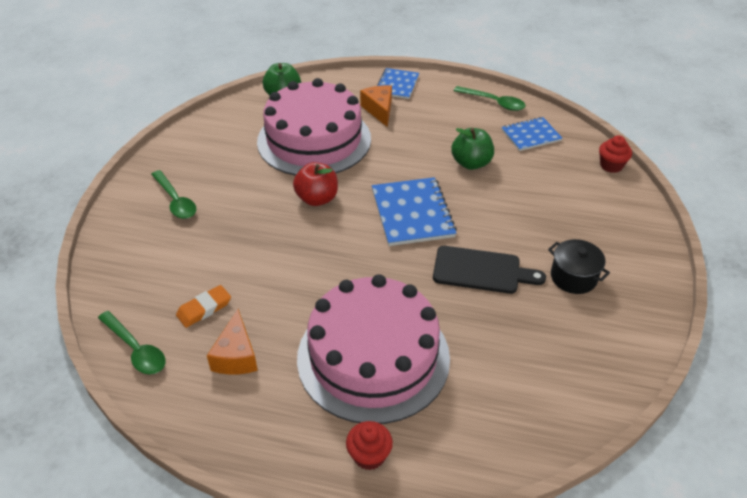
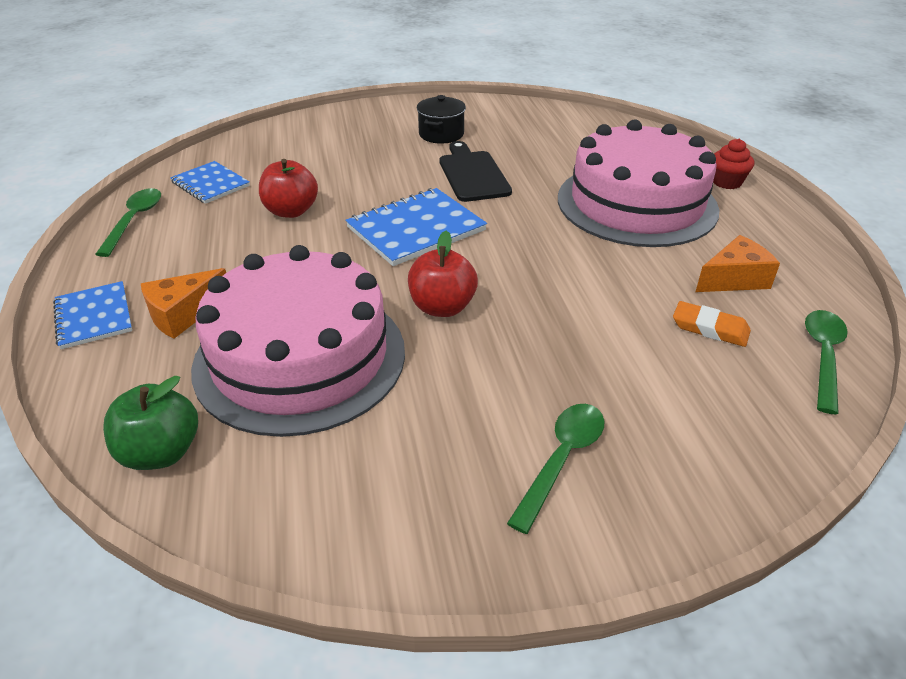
camera: 115 degrees left, 5 degrees down
(397, 85) = (94, 317): blue notebook -> blue notebook turned 75 degrees clockwise
(471, 163) = (291, 211): green apple -> red apple
(611, 165) = (253, 136): red cupcake -> none

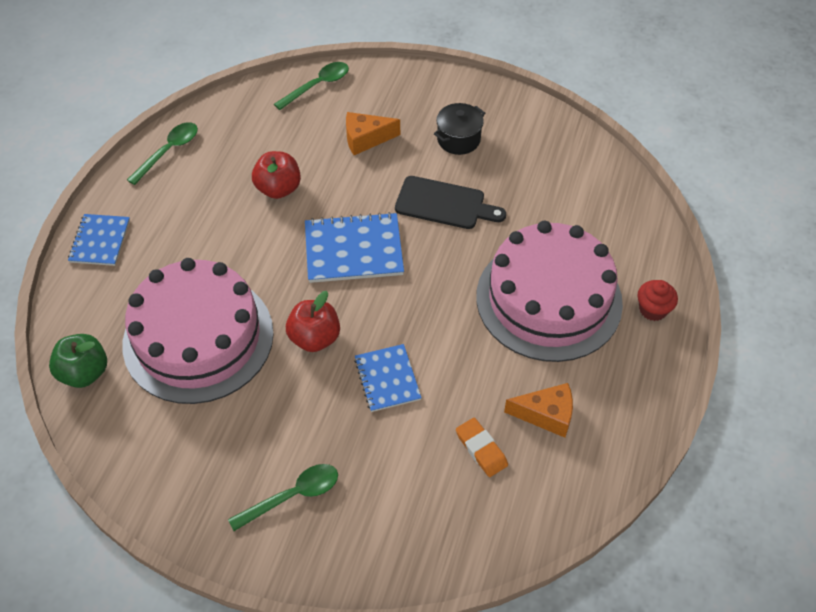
camera: 30 degrees right, 15 degrees up
(183, 314) = (151, 264): orange cheese -> orange cheese (366, 139)
(210, 184) = (240, 130): blue notebook -> blue notebook (387, 379)
(472, 174) = (444, 204): black cutting board -> black cutting board turned 90 degrees clockwise
(823, 356) = (536, 513): green spoon -> green spoon (317, 85)

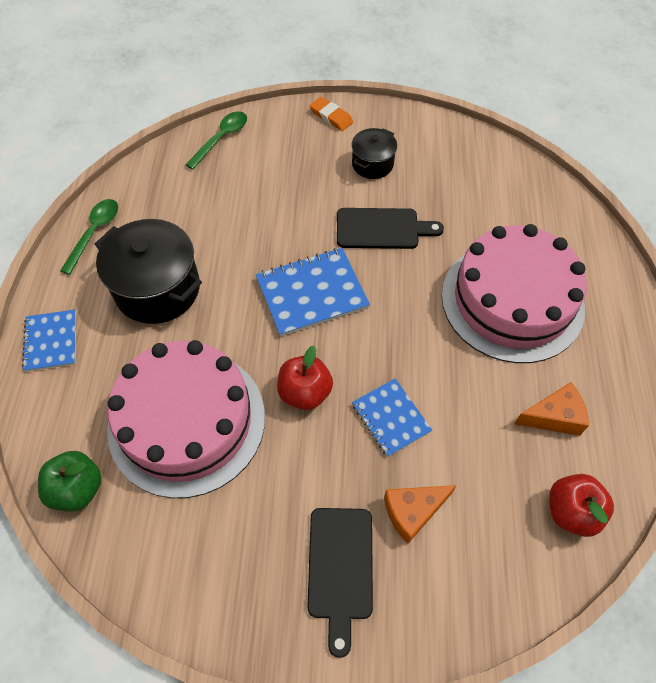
camera: 15 degrees left, 5 degrees up
(210, 215) = (157, 289): none -> black pot
(278, 188) = (217, 247): red apple -> red apple (571, 511)
(292, 496) = (340, 569): green spoon -> black cutting board
(366, 139) = (285, 181): orange cheese -> orange cheese (413, 512)
(481, 449) = (507, 468): orange eraser -> orange eraser (331, 116)
(653, 309) = (608, 289): red cupcake -> none

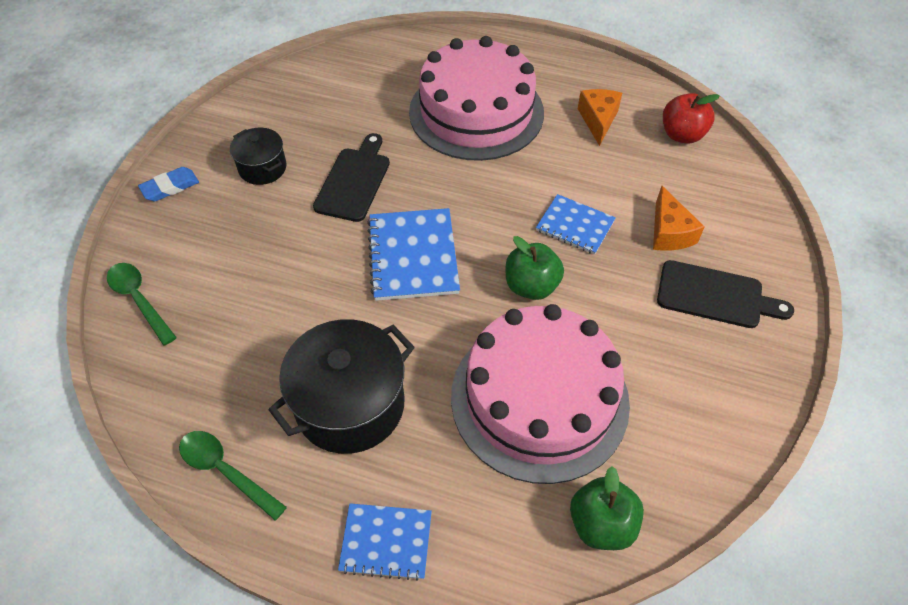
camera: 75 degrees left, 5 degrees down
(305, 392) = (531, 286): red apple -> green apple
(331, 116) = (170, 187): orange eraser -> blue eraser
(391, 418) = (575, 226): blue notebook -> blue notebook turned 45 degrees clockwise

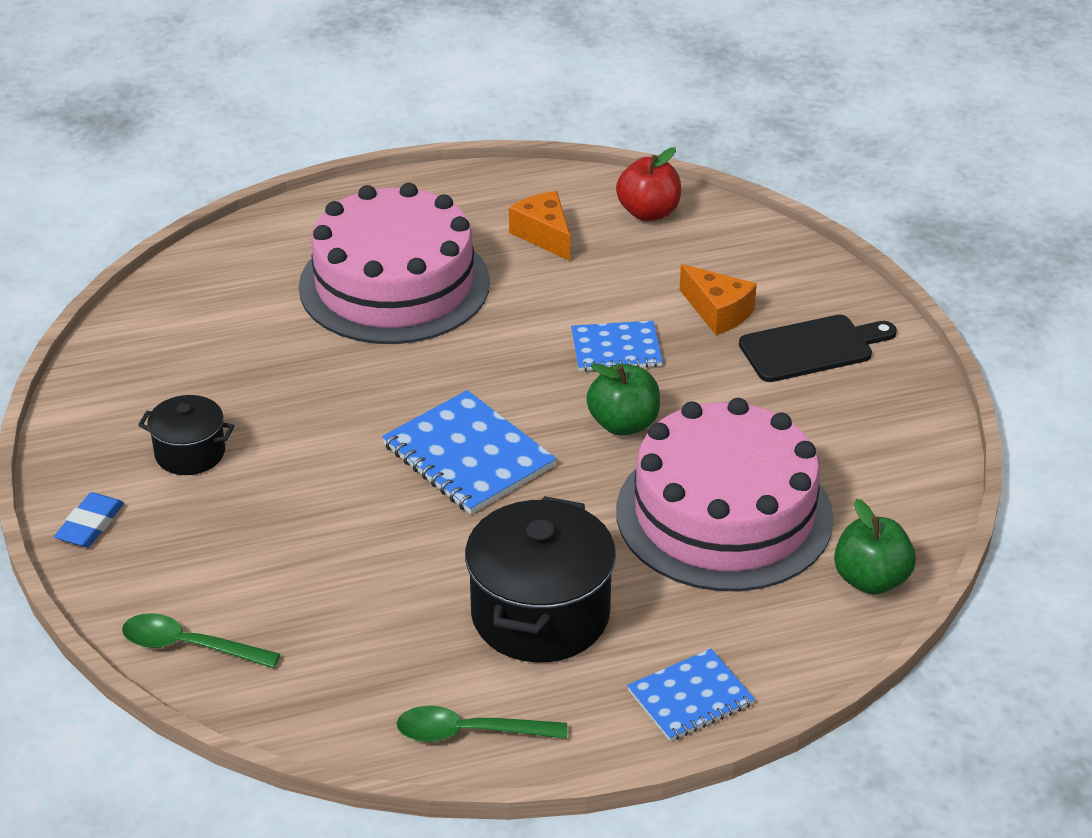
camera: 35 degrees left, 15 degrees down
(354, 181) = (321, 416): black cutting board -> none

